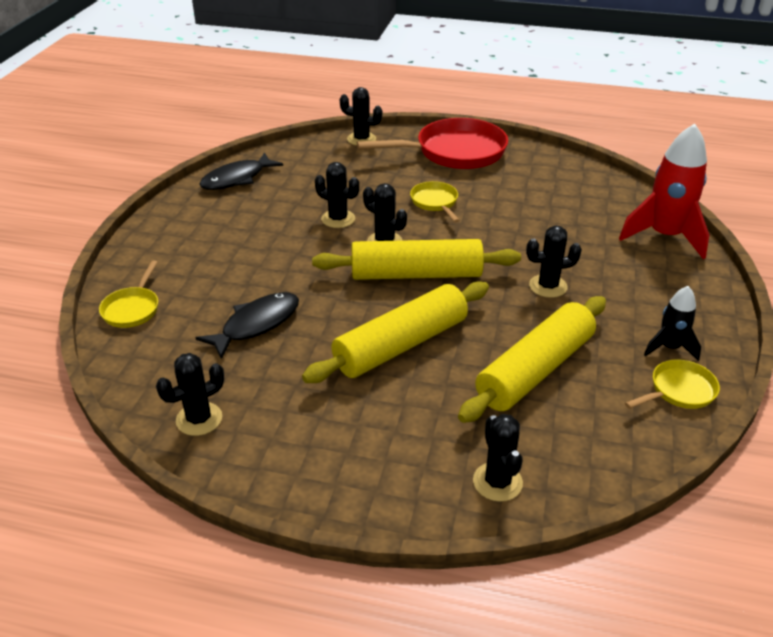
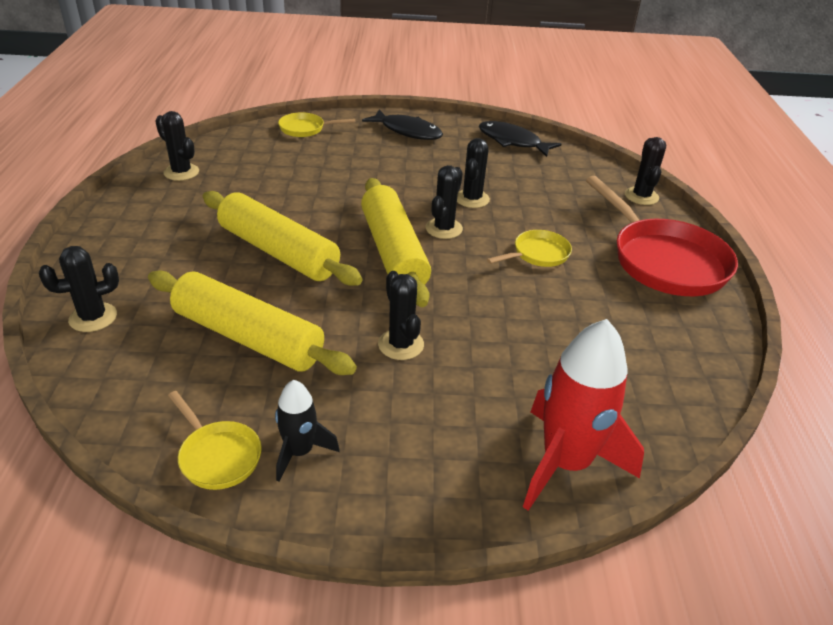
camera: 75 degrees right, 0 degrees up
(256, 324) = (295, 179): black fish -> black fish (407, 131)

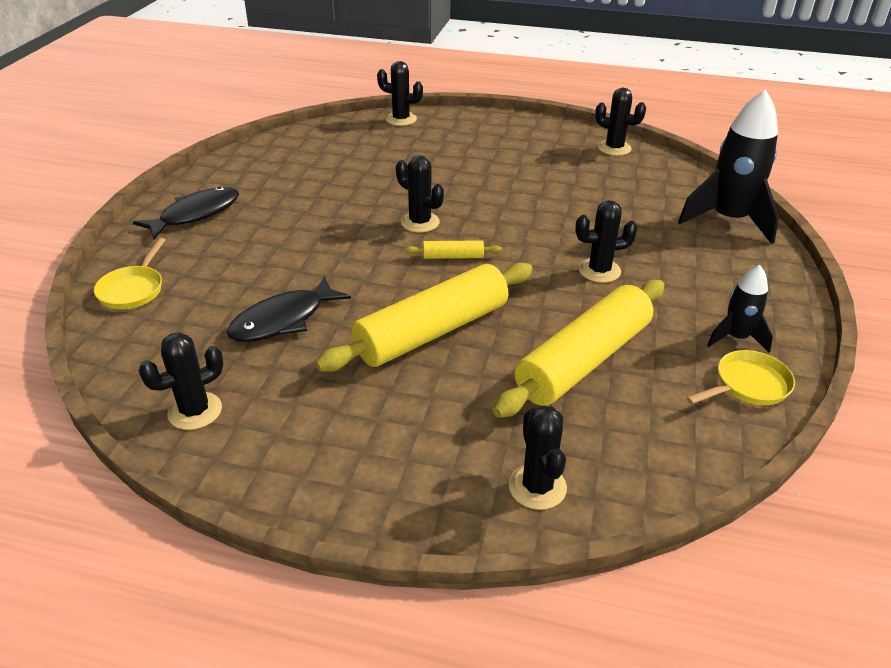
camera: 75 degrees left, 0 degrees up
(393, 252) = (453, 257): yellow rolling pin -> yellow rolling pin, size x0.42
(472, 199) = (370, 198): black cactus -> black cactus (614, 148)
(512, 141) = (263, 157): black fish -> black fish (283, 320)
(537, 254) = (477, 183): yellow pan -> none
(565, 463) = (728, 220): red rocket -> black rocket
(664, 261) = (500, 133): red pan -> none

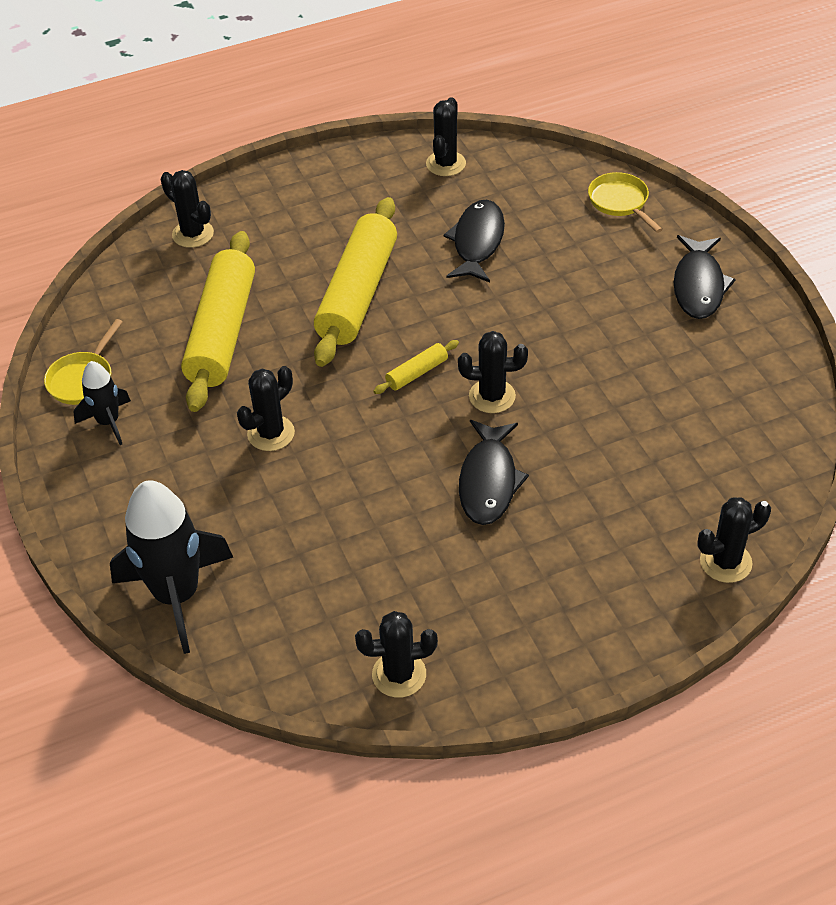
camera: 145 degrees right, 10 degrees up
(477, 189) = (488, 481): none -> black fish

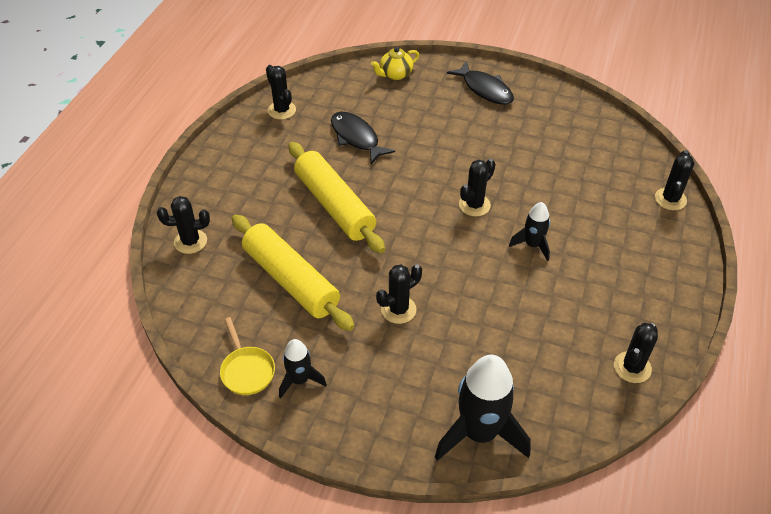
camera: 50 degrees left, 0 degrees up
(271, 433) = (398, 310): black cactus -> black cactus turned 60 degrees clockwise
(417, 373) = (423, 221): yellow rolling pin -> none
(488, 481) = (532, 245): black fish -> black rocket
(620, 202) = (395, 74): yellow pan -> yellow teapot

